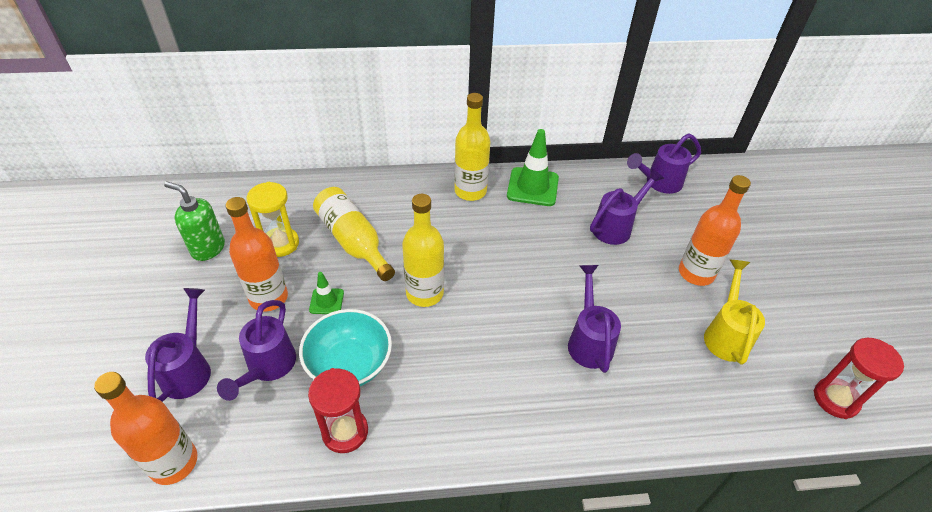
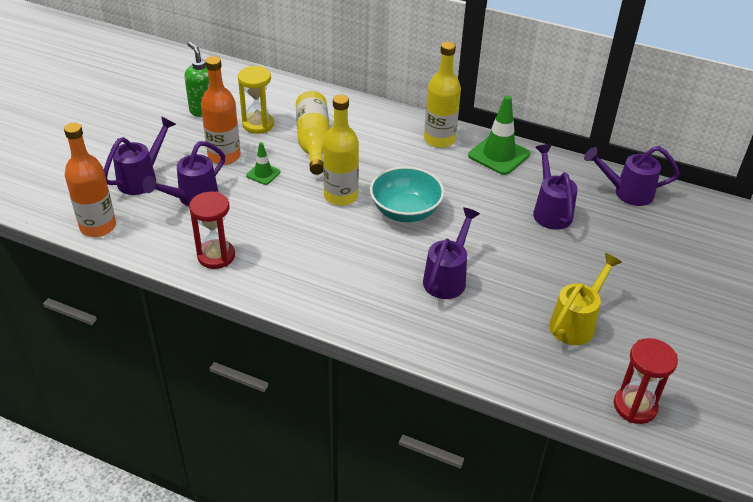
camera: 30 degrees right, 5 degrees down
(349, 364) = (249, 219): turquoise bowl -> turquoise bowl (405, 211)
(616, 226) = (550, 210): purple watering can -> purple watering can turned 90 degrees counterclockwise
(696, 273) = (593, 271): orange bottle -> none

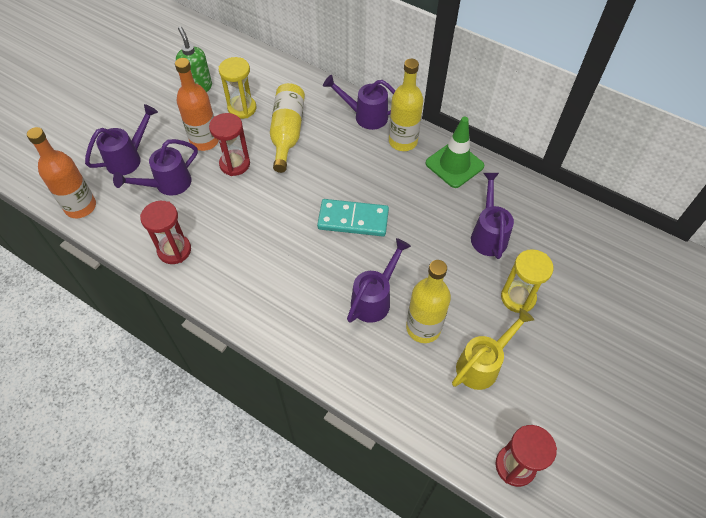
camera: 10 degrees right, 15 degrees up
(263, 174) = (235, 164): green traffic cone -> red hourglass
(341, 196) = (298, 196): yellow bottle -> yellow bottle (423, 328)
(405, 211) = (353, 220): turquoise bowl -> turquoise domino
(596, 262) = (518, 298): none -> yellow hourglass
(626, 192) = (566, 221): purple watering can -> purple watering can (365, 116)

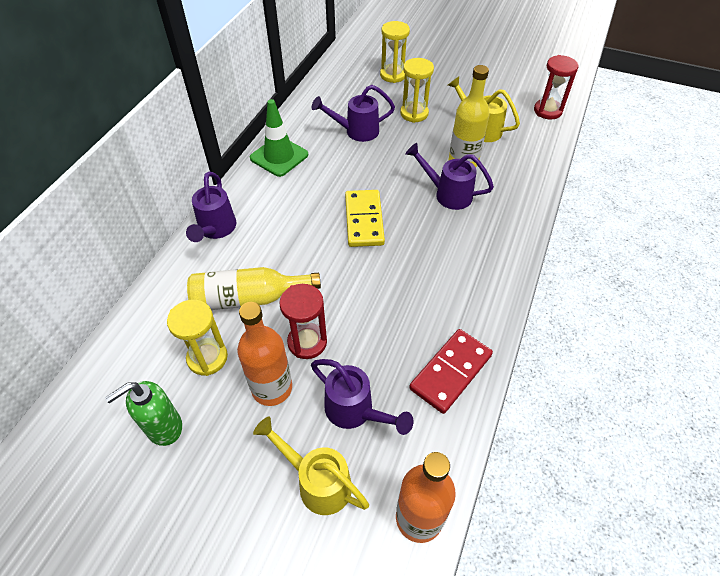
camera: 100 degrees left, 5 degrees down
(129, 158) = (317, 481): purple watering can -> yellow watering can
(174, 250) = (450, 372): red hourglass -> red domino
(353, 220) = (364, 220): turquoise domino -> yellow domino
(403, 141) = (252, 195): yellow bottle -> none
(600, 291) = (393, 75): none -> yellow hourglass

